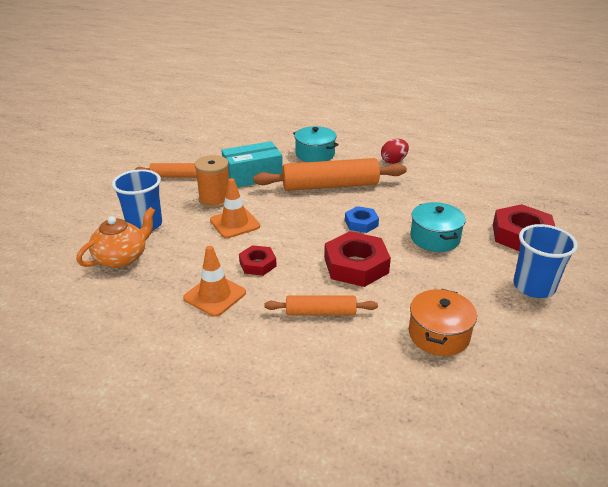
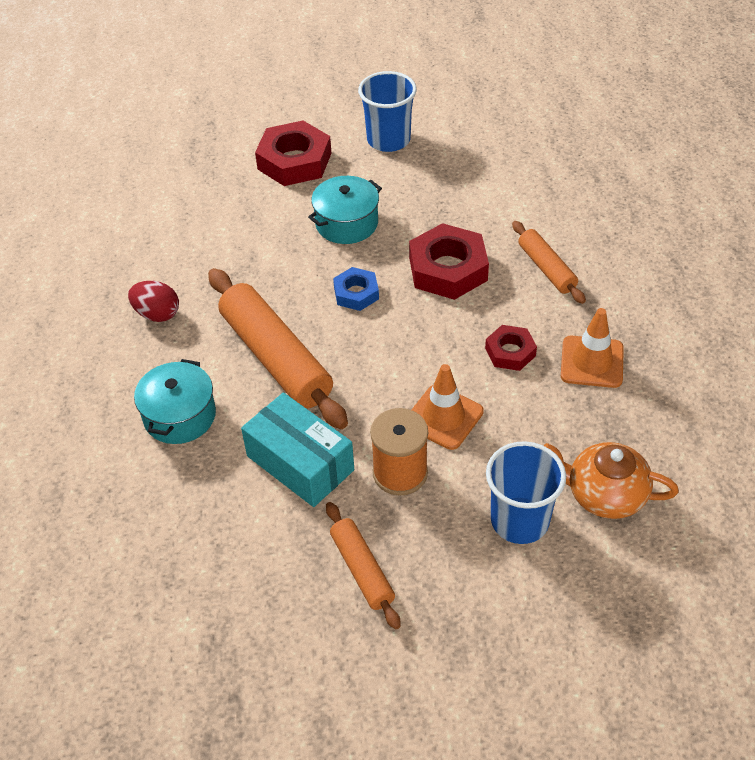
camera: 115 degrees left, 15 degrees up
(438, 334) = (510, 183): orange pot -> none

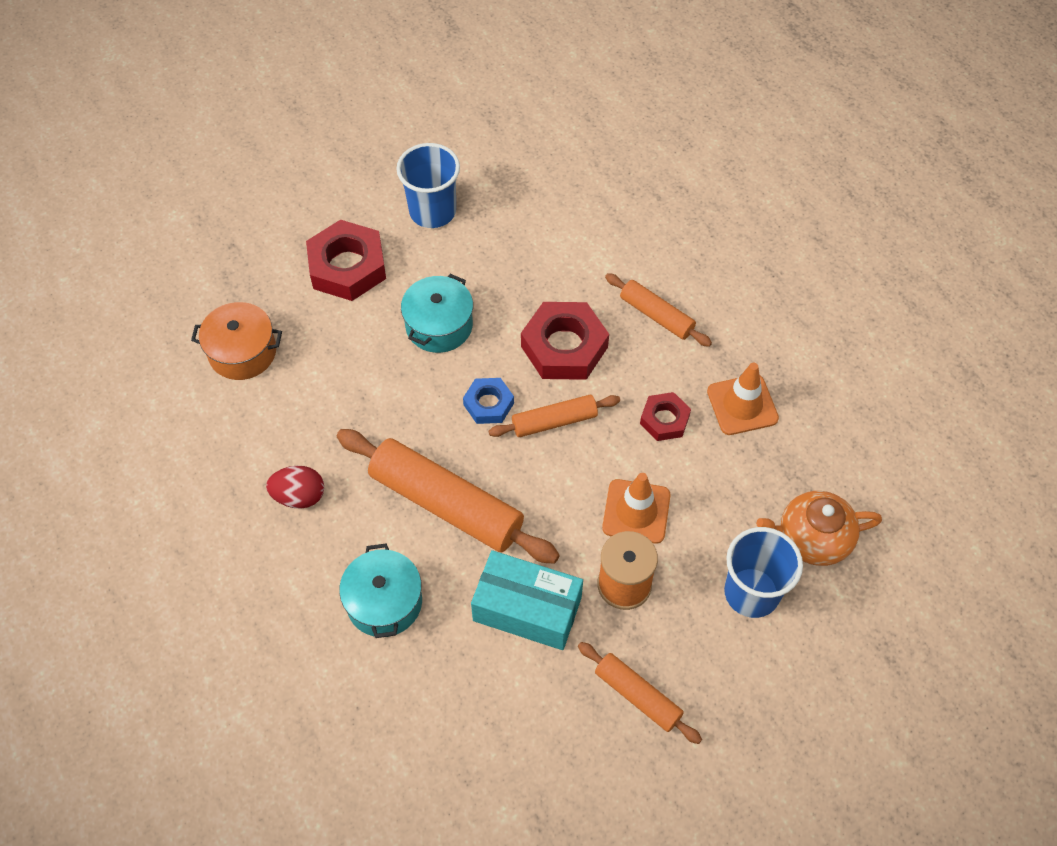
camera: 25 degrees left, 10 degrees up
(174, 198) = (242, 352): none -> orange pot
(407, 323) = (554, 421): none -> orange rolling pin

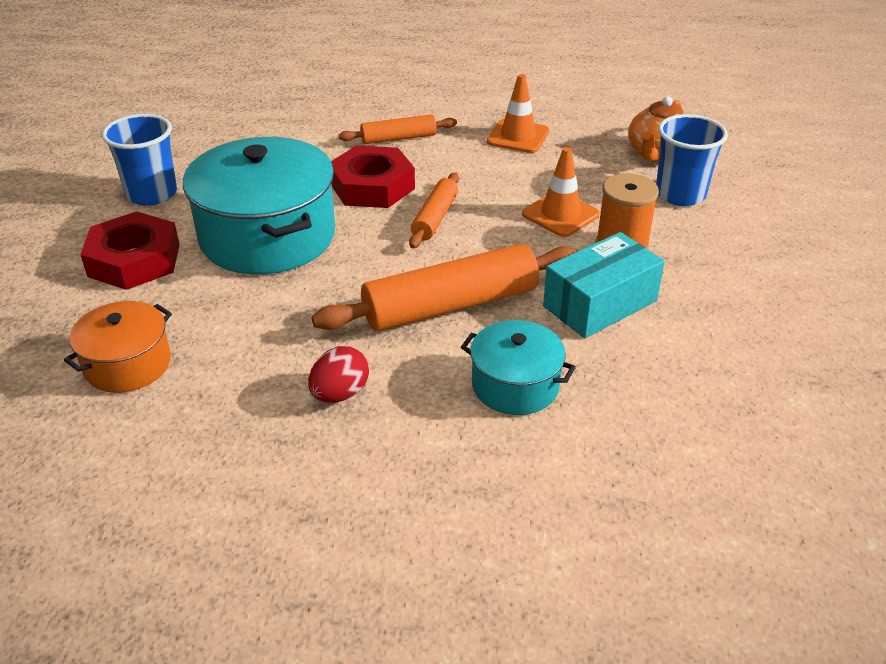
camera: 55 degrees left, 20 degrees down
(439, 325) = (267, 236): turquoise pot -> turquoise pot, size x1.87
(488, 404) = (378, 243): blue nut -> none
(637, 696) = (730, 281): orange rolling pin -> none
(664, 420) = (493, 171): red nut -> none

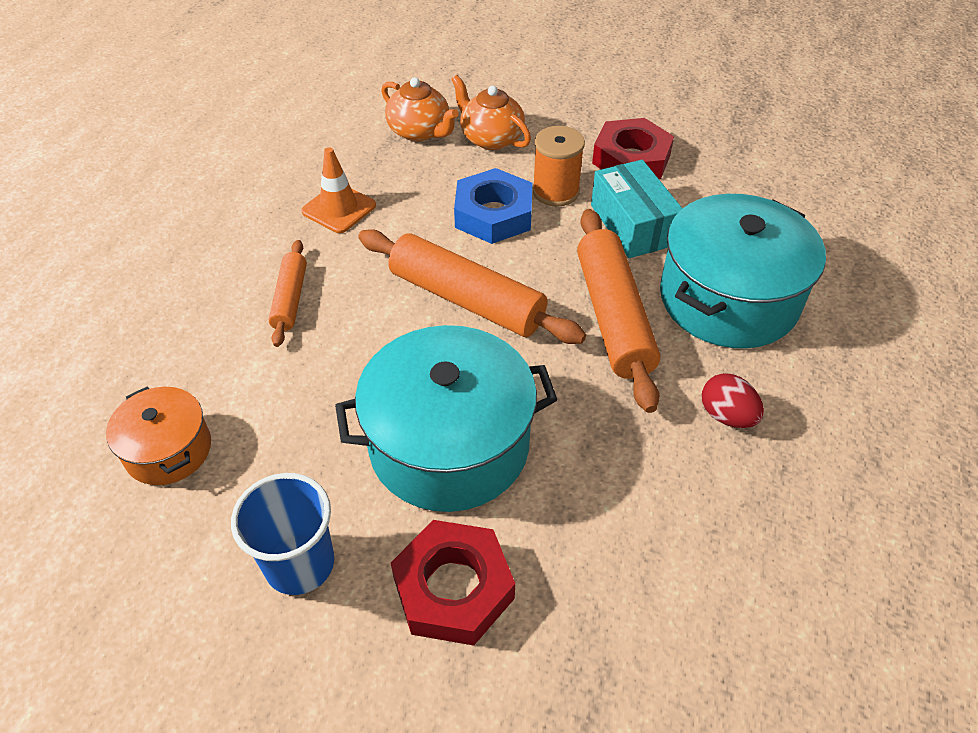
camera: 75 degrees left, 10 degrees up
(128, 364) = (657, 597): orange pot -> orange pot (168, 450)
(372, 186) = (383, 338): red nut -> red nut (631, 159)
(435, 218) = (466, 300): orange rolling pin -> orange rolling pin, size x1.84
(515, 385) = (728, 299): turquoise pot -> turquoise pot, size x1.87
(560, 214) = (493, 214): orange traffic cone -> blue nut
(680, 194) = (490, 138): blue cup -> orange teapot

